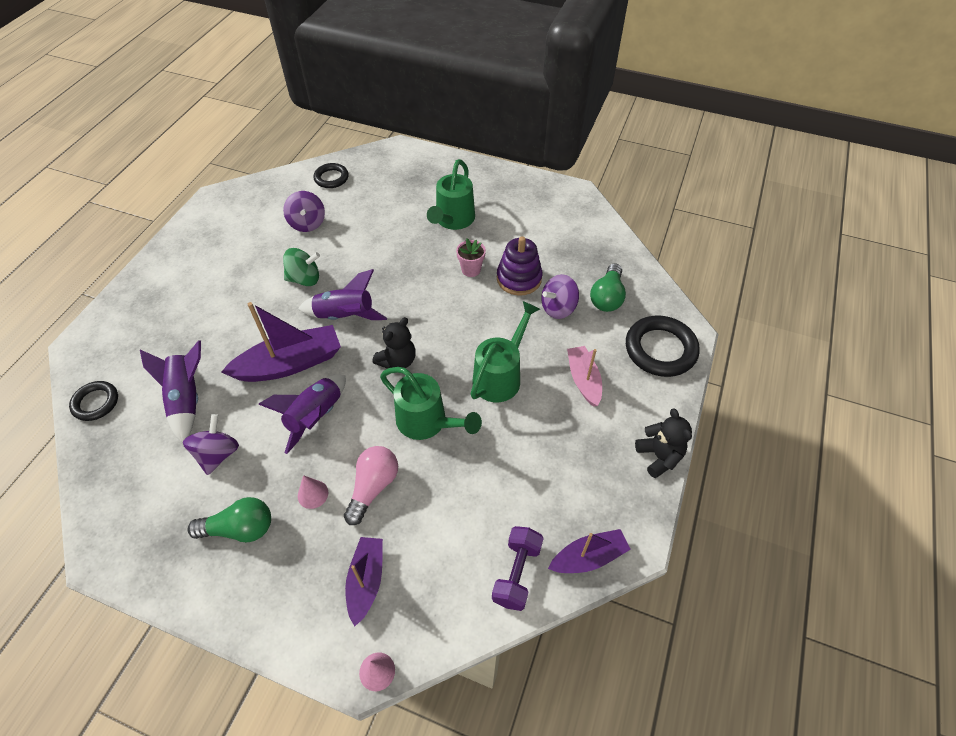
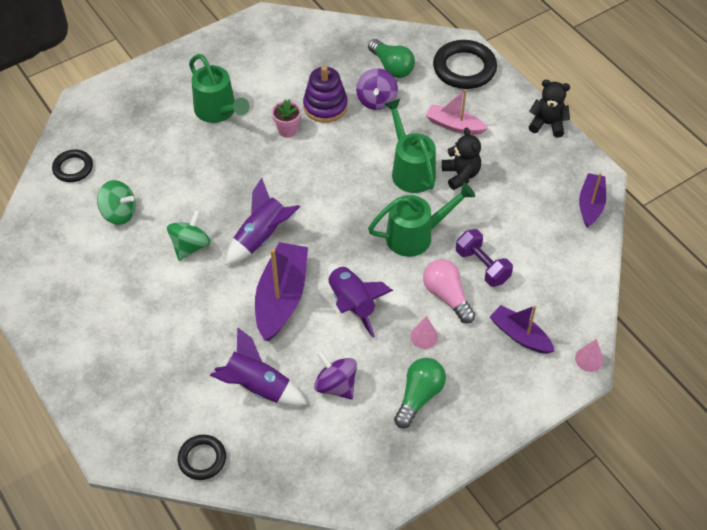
camera: 55 degrees left, 0 degrees up
(307, 223) = (119, 213): purple spinning top -> green spinning top
(397, 360) = (341, 225): black teddy bear -> black teddy bear (461, 175)
(517, 573) = (574, 248): purple dumbbell -> purple dumbbell (482, 266)

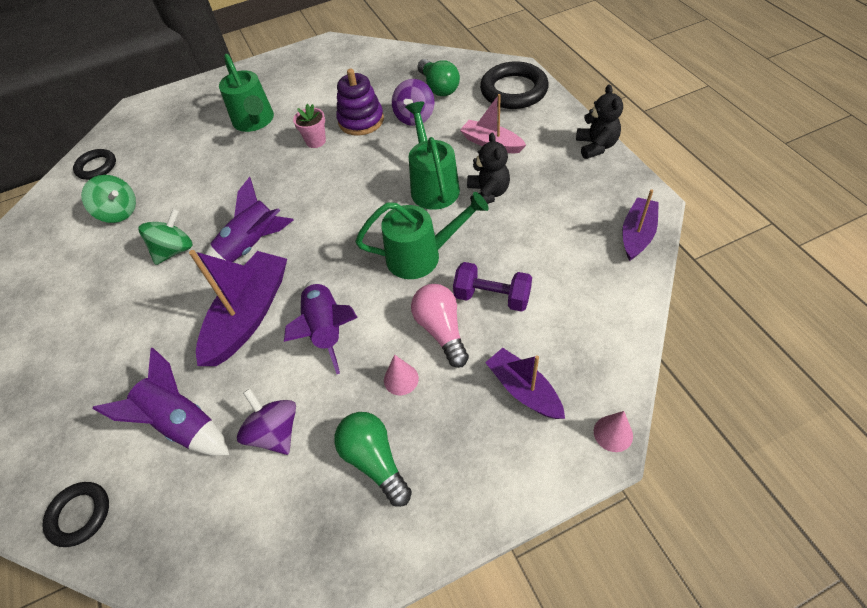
camera: 15 degrees right, 0 degrees up
(419, 396) = (374, 460): green light bulb -> green light bulb turned 75 degrees counterclockwise
(482, 266) = (492, 297): purple dumbbell -> purple dumbbell turned 45 degrees counterclockwise
(547, 124) = (596, 146): black teddy bear -> black teddy bear turned 60 degrees clockwise

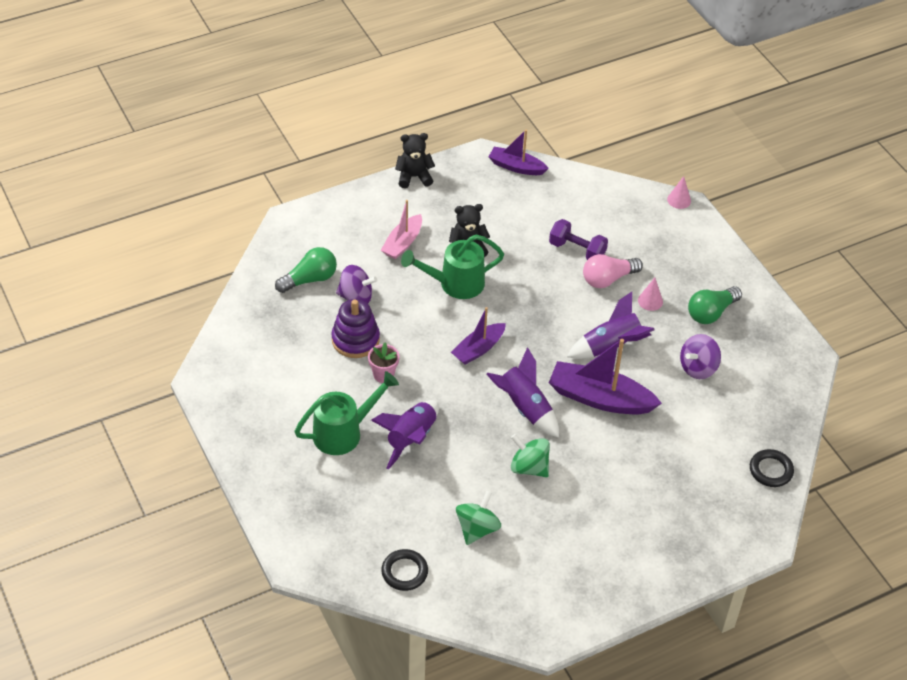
camera: 100 degrees left, 5 degrees down
(182, 423) = (697, 424): purple rocket -> purple rocket (411, 438)
(422, 256) = (537, 290): green watering can -> none
(492, 297) = (577, 250): purple dumbbell -> purple dumbbell turned 75 degrees counterclockwise
(513, 90) = (325, 223): black ring -> none
(523, 390) = (653, 238): purple boat -> purple boat (478, 349)

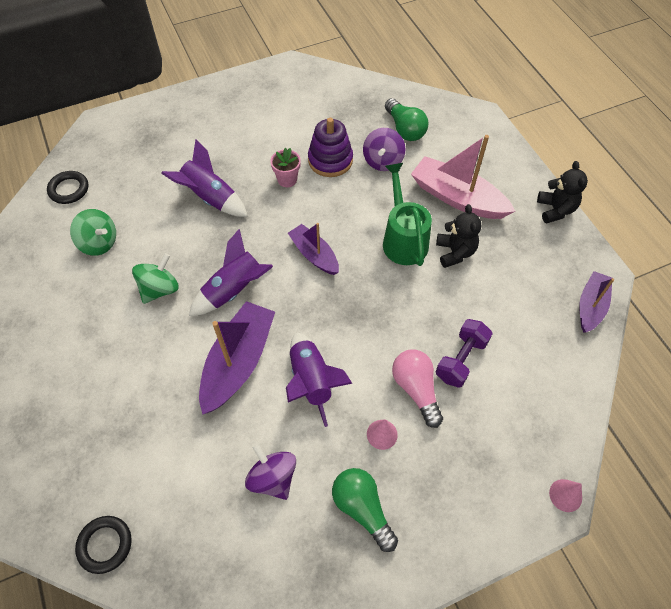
camera: 95 degrees right, 10 degrees up
(344, 432) = (224, 152): green watering can -> none
(402, 243) = (457, 198): pink boat -> pink boat, size x1.63

